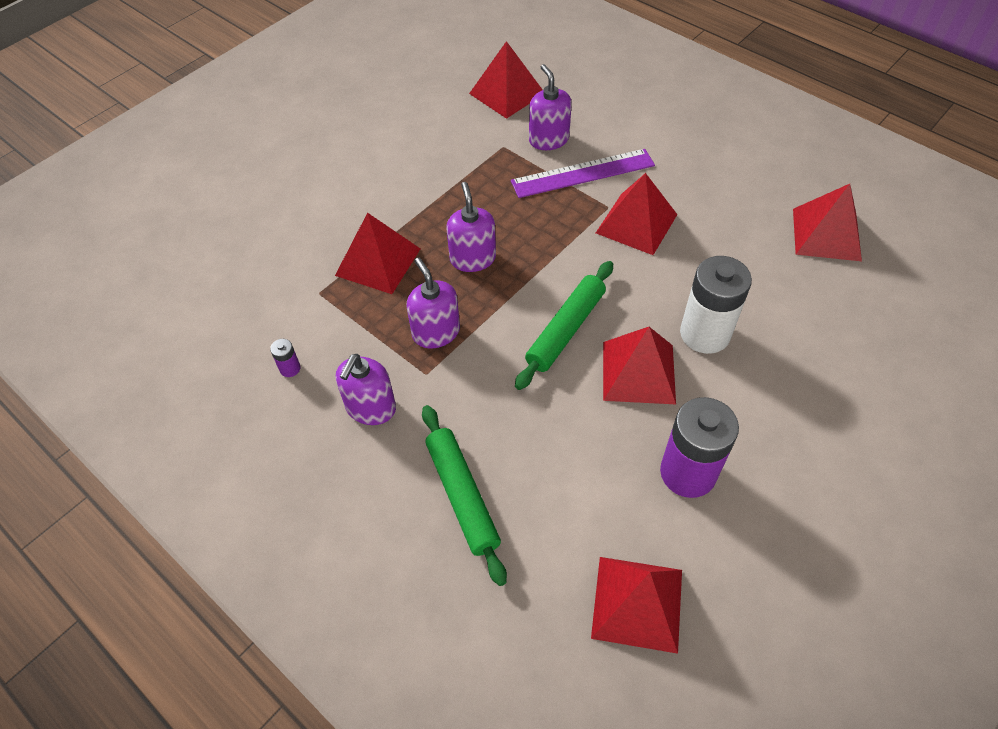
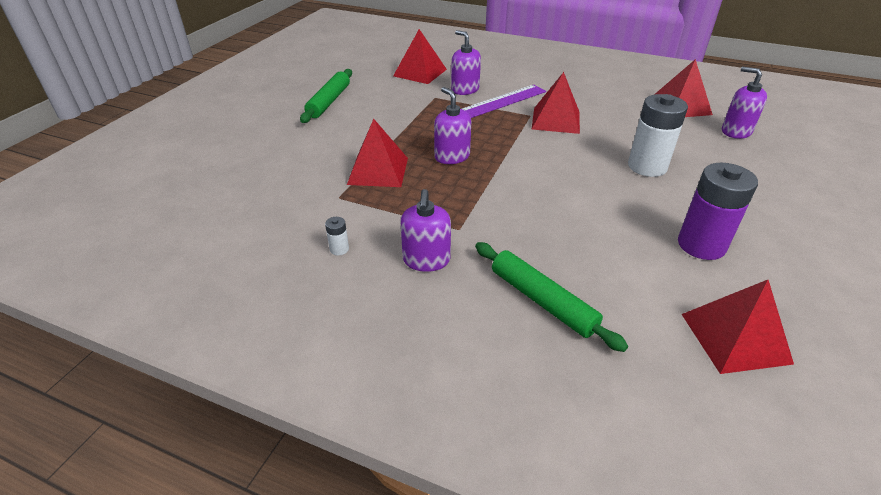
camera: 20 degrees left, 15 degrees down
(290, 368) = (339, 249): purple battery -> white battery
(436, 332) = (451, 202): purple soap dispenser -> purple soap dispenser (736, 131)
(565, 330) = (549, 183): green rolling pin -> green rolling pin (329, 102)
(638, 372) = (619, 195): red pyramid -> none

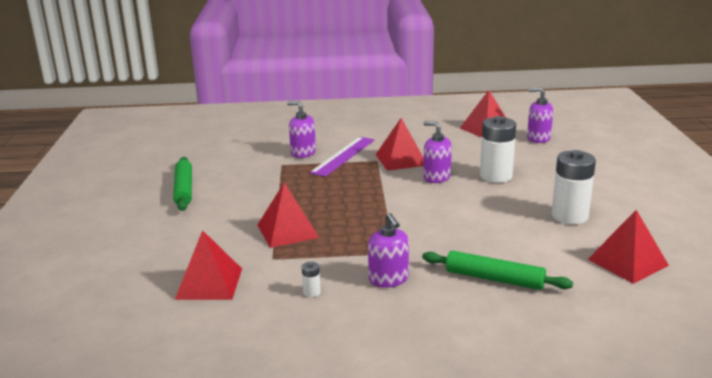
camera: 25 degrees left, 15 degrees down
(420, 72) = (248, 147): red pyramid -> red pyramid (209, 283)
(452, 156) = (340, 205): purple soap dispenser -> purple soap dispenser (436, 177)
(701, 245) = (569, 216): purple battery -> white battery

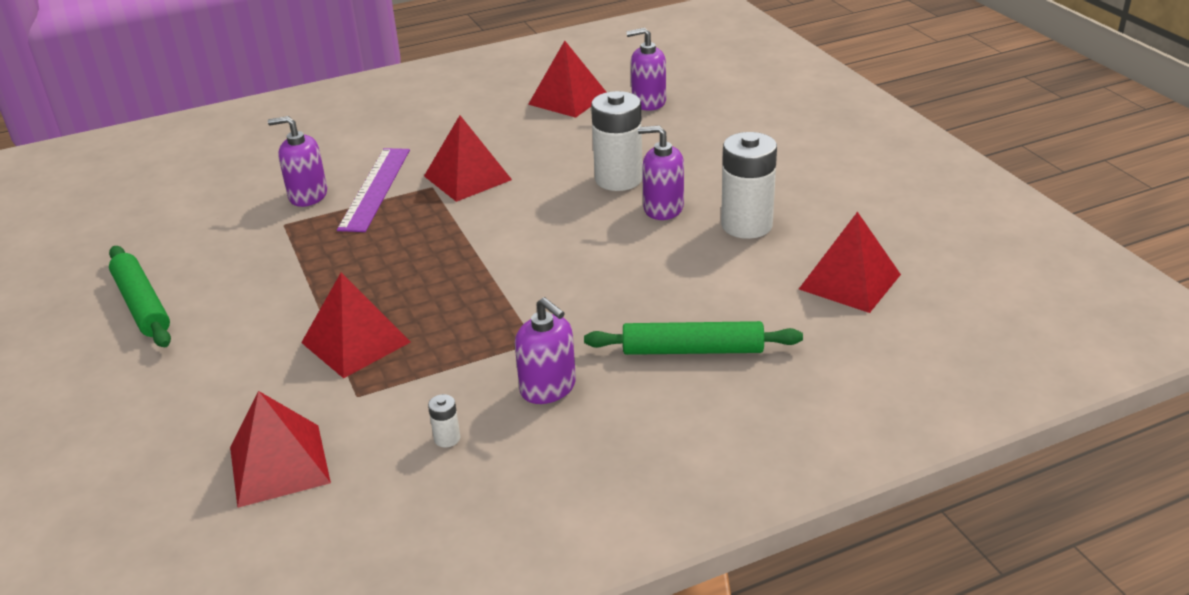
camera: 20 degrees left, 10 degrees up
(436, 177) = (535, 198): purple soap dispenser -> purple soap dispenser (663, 208)

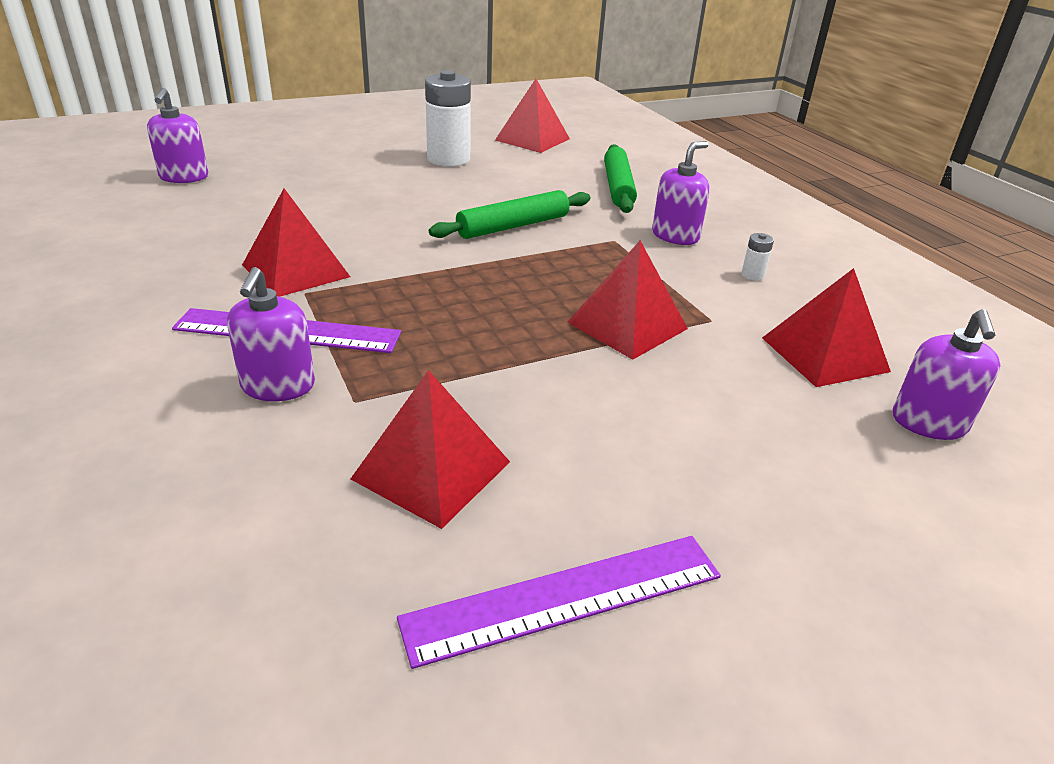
camera: 95 degrees left, 0 degrees up
(80, 307) = (564, 597): none -> purple ruler
(142, 305) = (558, 514): green rolling pin -> green rolling pin (513, 226)
(568, 99) = (133, 213): red pyramid -> red pyramid (431, 470)
(618, 179) = (345, 198): white battery -> none
(663, 208) = (409, 184): purple soap dispenser -> purple soap dispenser (928, 423)

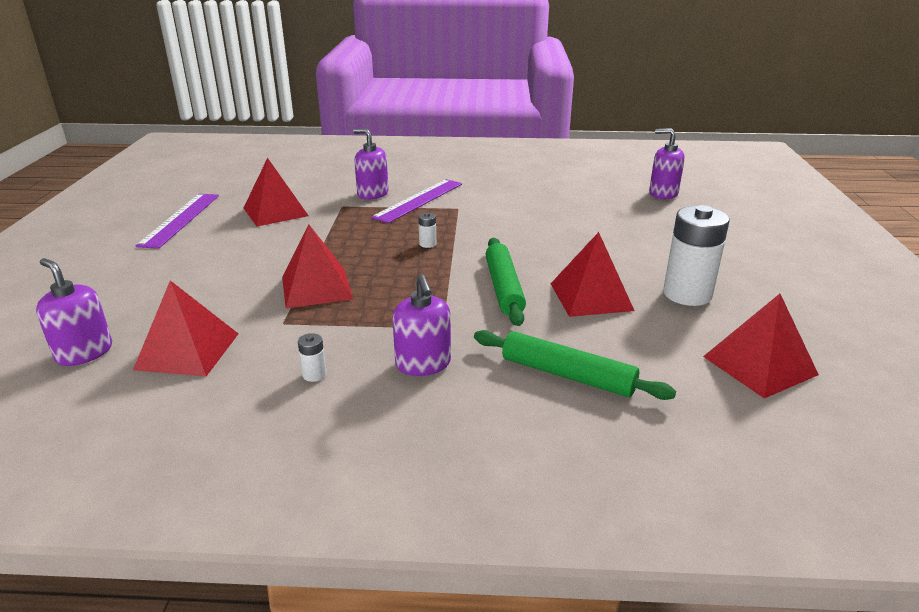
camera: 120 degrees right, 5 degrees down
(296, 270) = (487, 209): red pyramid -> red pyramid (591, 296)
(447, 286) = (427, 244): none -> white battery

